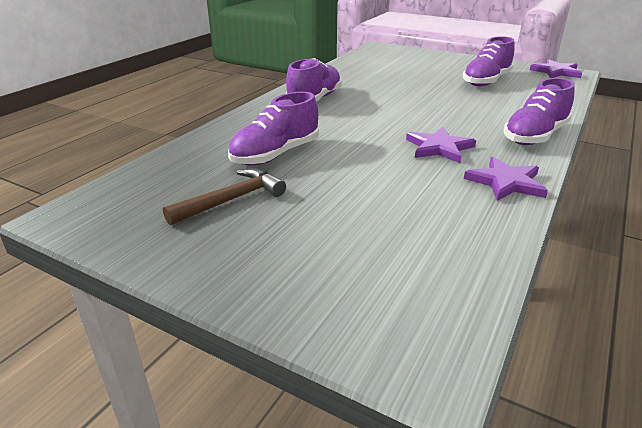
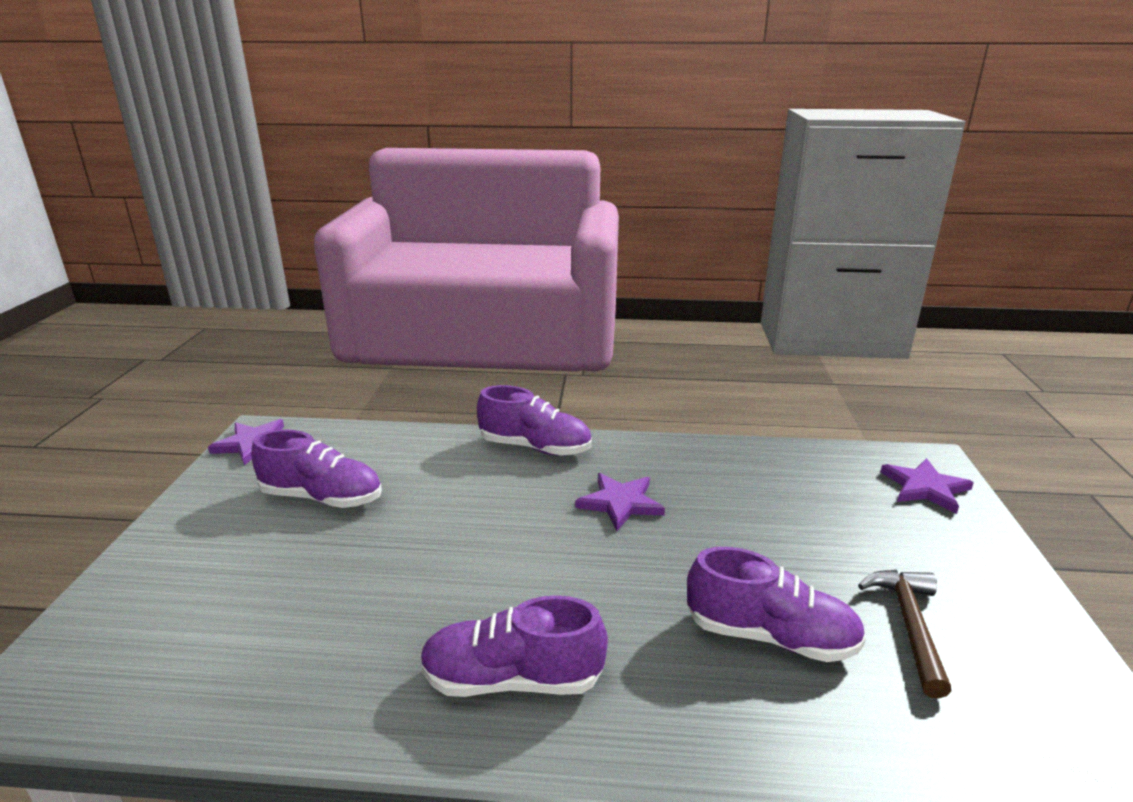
camera: 115 degrees left, 5 degrees down
(232, 200) = (909, 625): brown hammer -> brown hammer turned 75 degrees clockwise
(506, 182) = (668, 456): purple star -> purple star (925, 488)

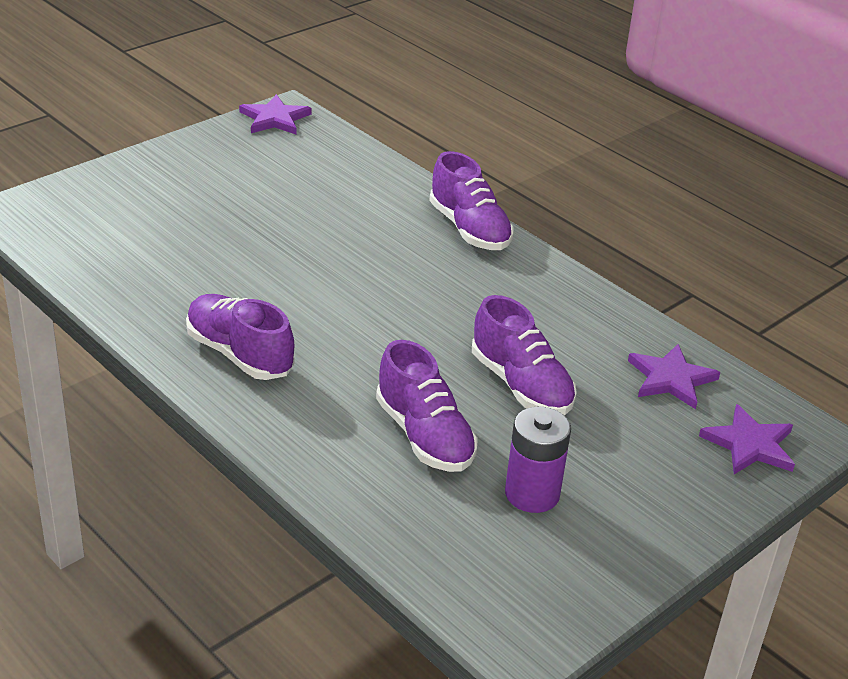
camera: 40 degrees right, 10 degrees up
(322, 498) = (271, 184): purple shoe -> purple shoe (521, 385)
(620, 503) = (466, 304): purple star -> purple star (671, 379)
(909, 625) = (532, 494): brown hammer -> purple battery

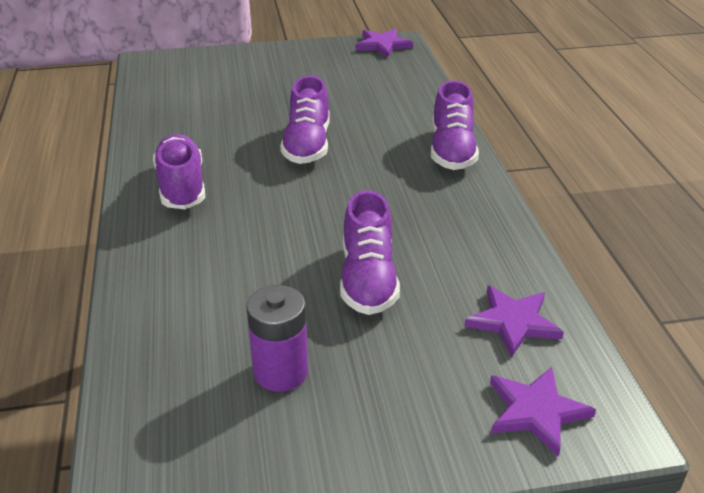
camera: 35 degrees right, 0 degrees up
(424, 435) = (246, 290): purple shoe -> purple shoe (307, 145)

